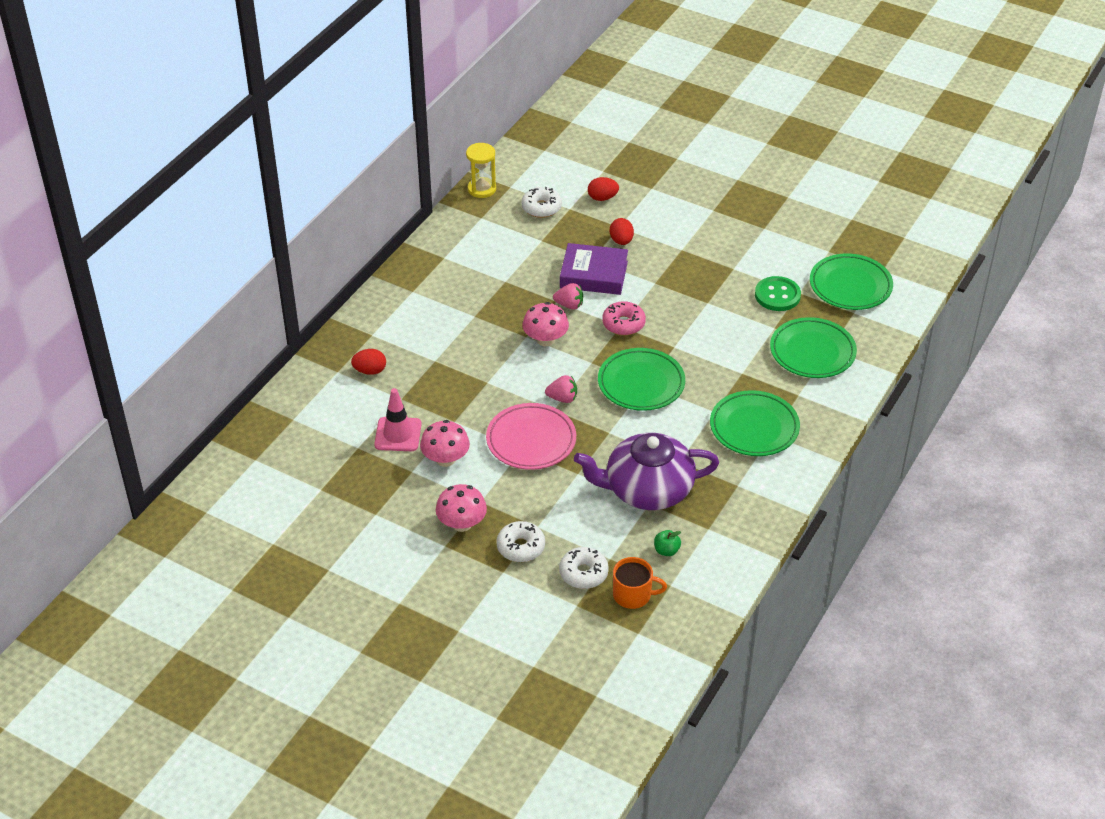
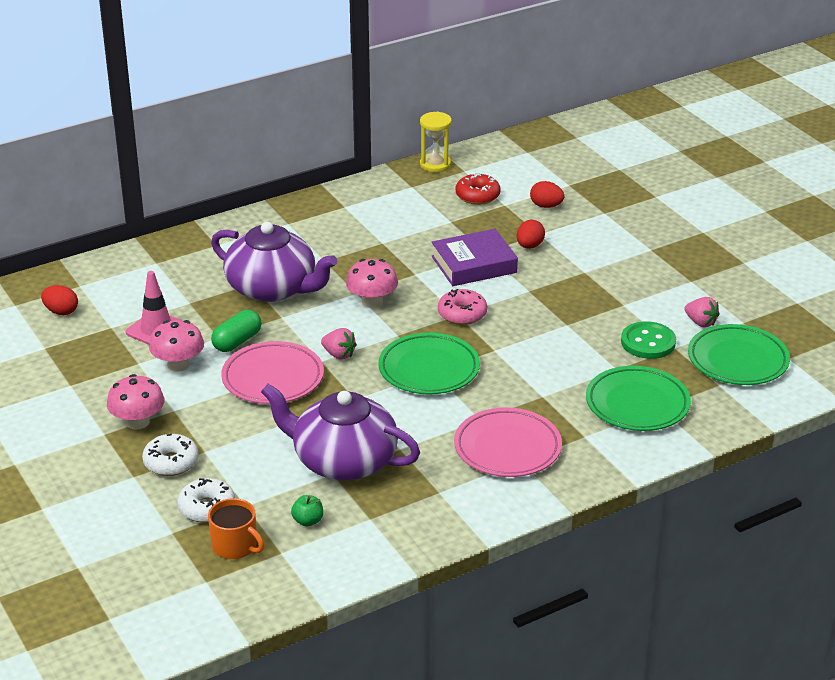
camera: 30 degrees right, 10 degrees down
(370, 371) = (185, 272): red egg -> red egg (61, 311)
(456, 358) = (273, 288): none -> purple teapot
(473, 419) = (237, 341): none -> green capsule
(541, 208) = (477, 196): white donut -> red donut
(569, 305) = (424, 281): pink strawberry -> pink strawberry (700, 322)
(594, 274) = (474, 264): purple book -> purple book turned 60 degrees counterclockwise
(754, 427) = (507, 448): green plate -> pink plate

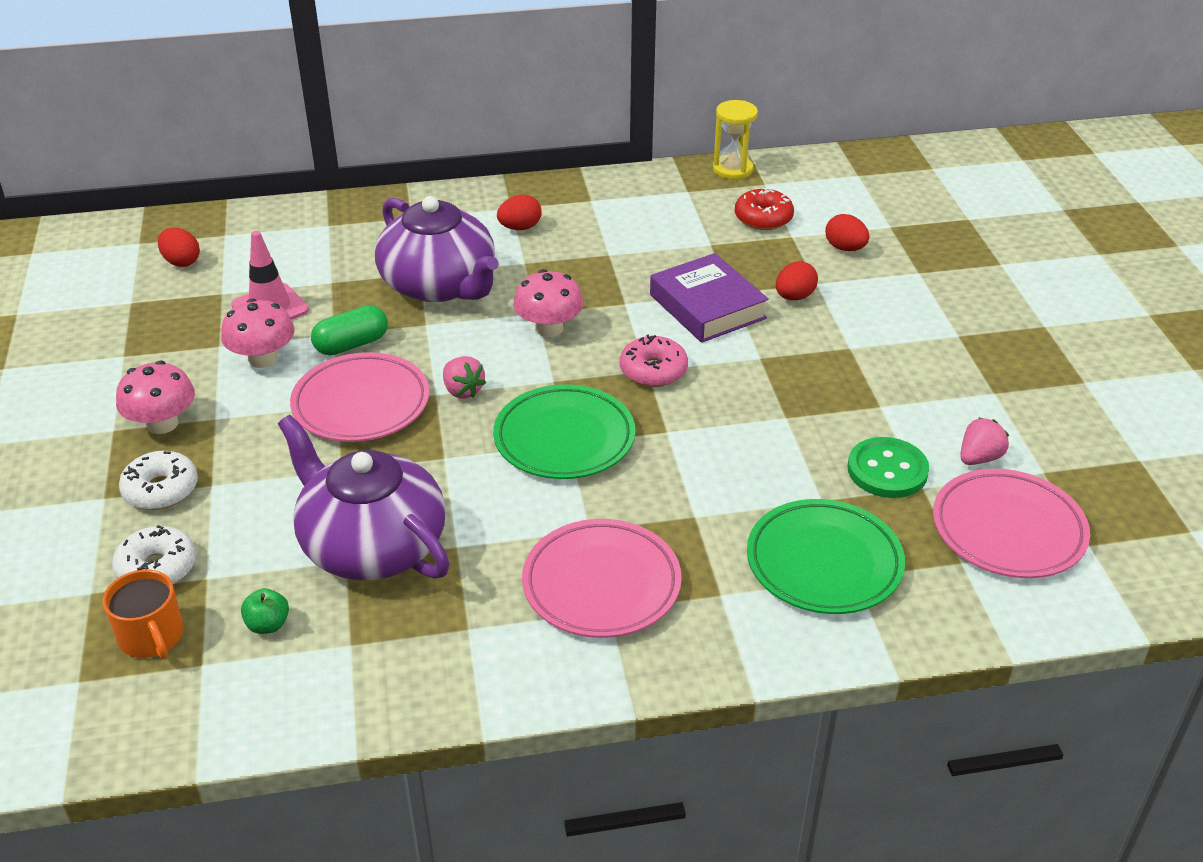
camera: 20 degrees right, 5 degrees up
(305, 236) = (520, 228): none -> red egg
(474, 264) = (707, 306): purple book -> purple book turned 60 degrees clockwise
(700, 322) = (979, 458): pink strawberry -> pink strawberry turned 105 degrees counterclockwise
(737, 360) = (1008, 530): green plate -> pink plate

